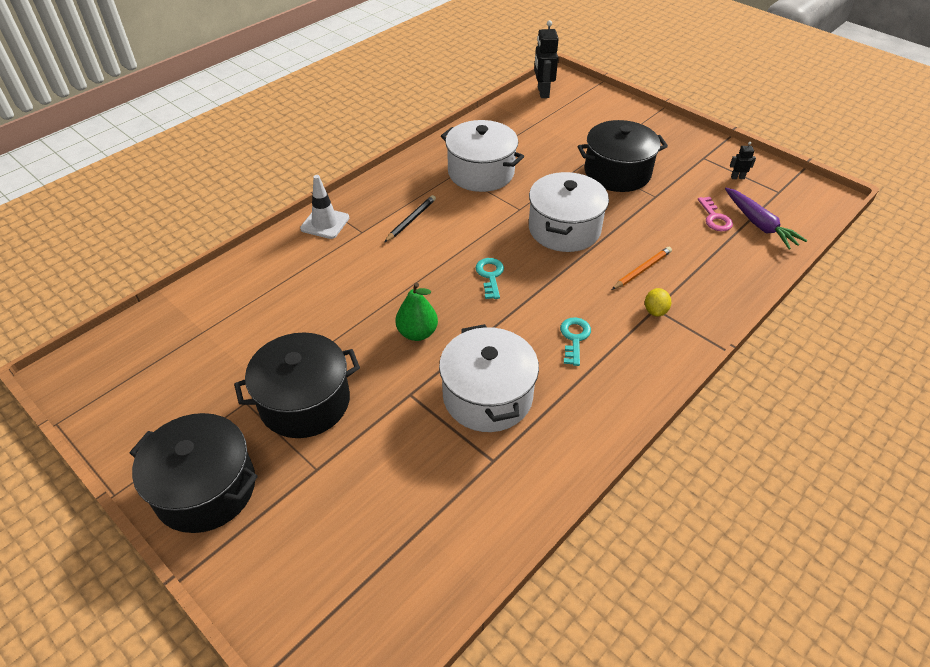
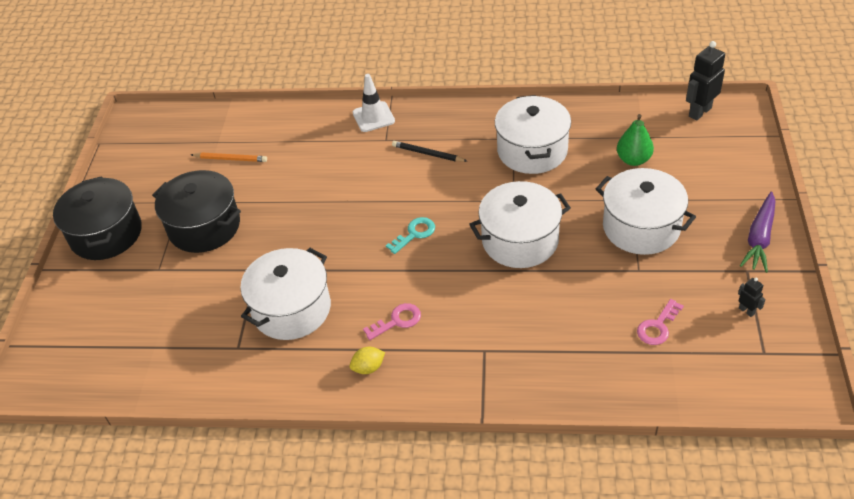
camera: 55 degrees right, 0 degrees up
(411, 220) = (427, 154): black pencil -> black pencil turned 150 degrees counterclockwise
(417, 333) = (315, 235): green pear -> green pear (633, 160)
(574, 338) = (397, 321): turquoise key -> pink key
(617, 173) = (641, 227): black pot -> white pot
(642, 270) = (524, 316): orange pencil -> orange pencil (231, 159)
(655, 311) = (481, 352): yellow lemon -> yellow lemon (368, 368)
(759, 224) = (688, 363): purple carrot -> purple carrot (759, 238)

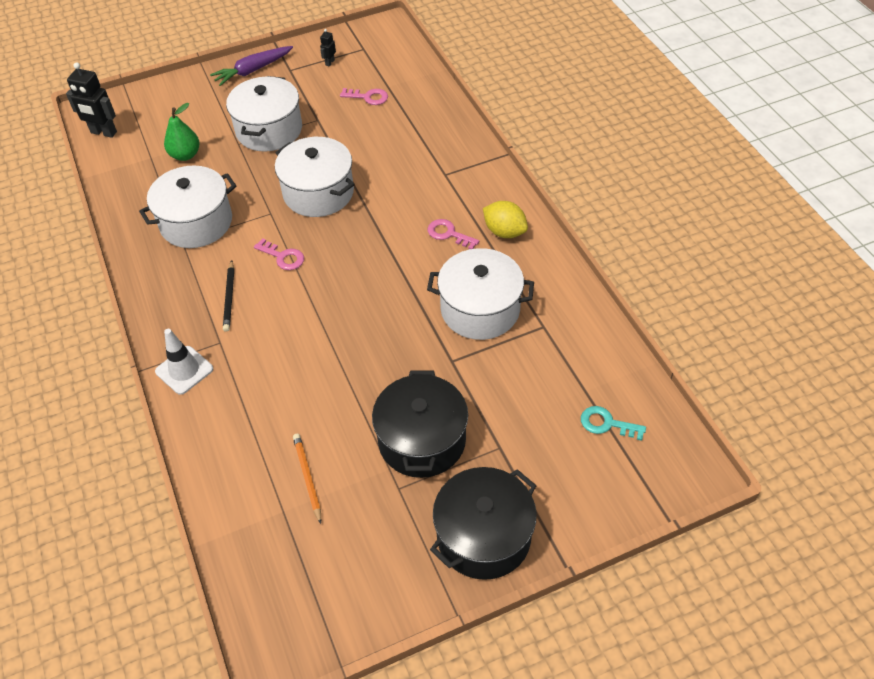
camera: 120 degrees left, 5 degrees up
(368, 368) = (504, 232): yellow lemon -> yellow lemon, size x1.54
(414, 234) = (345, 263): turquoise key -> turquoise key (606, 424)
(451, 195) = (283, 257): none -> pink key
(759, 238) = (253, 70): purple carrot -> purple carrot turned 150 degrees clockwise

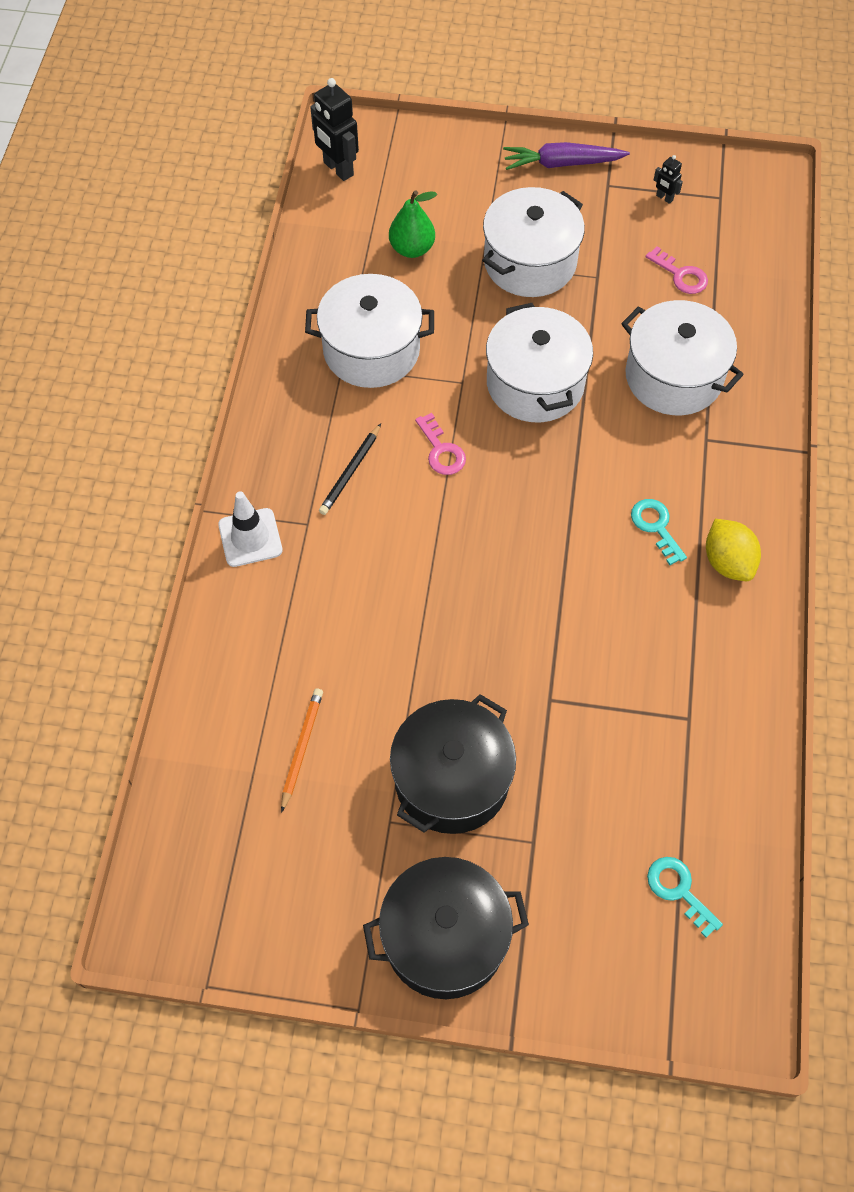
camera: 30 degrees right, 10 degrees up
(329, 62) = (664, 198): black robot -> black robot turned 105 degrees counterclockwise
(448, 234) = (656, 526): pink key -> turquoise key
(480, 309) = (627, 651): white pot -> white pot (673, 377)

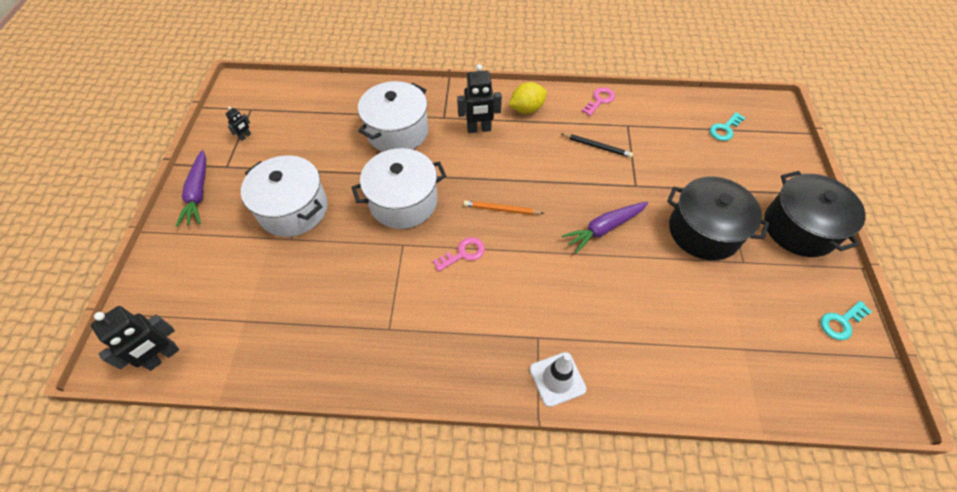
camera: 95 degrees left, 5 degrees down
(301, 748) = (715, 319): orange pencil -> orange pencil (501, 209)
(350, 472) = (487, 311): black pencil -> black pencil (597, 147)
(371, 350) = (371, 308): white pot -> none
(412, 249) = (268, 288): green pear -> none
(468, 635) = (604, 229): none -> purple carrot
(656, 526) = (508, 139): turquoise key -> turquoise key (841, 322)
(678, 487) = (479, 129): none -> black robot
(681, 275) = (315, 128): pink key -> pink key (600, 100)

